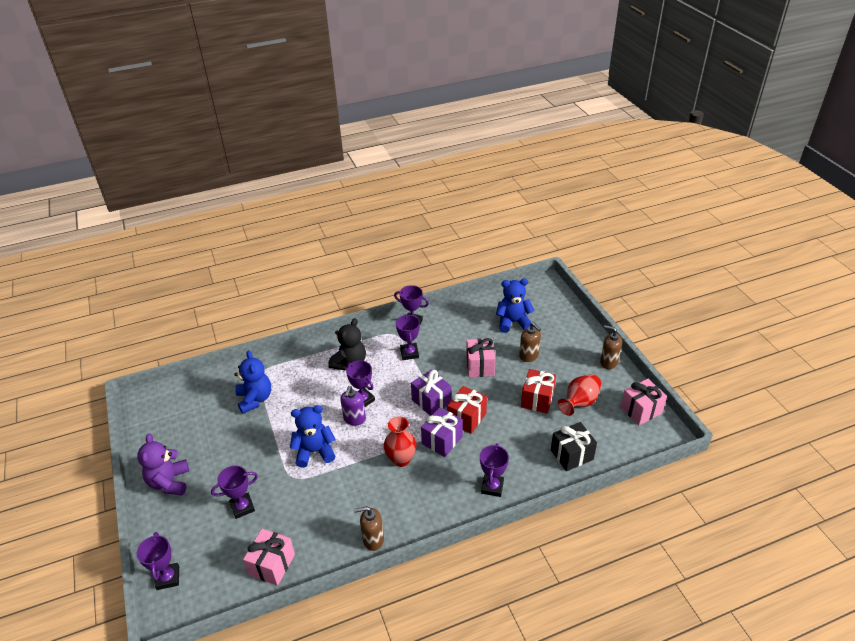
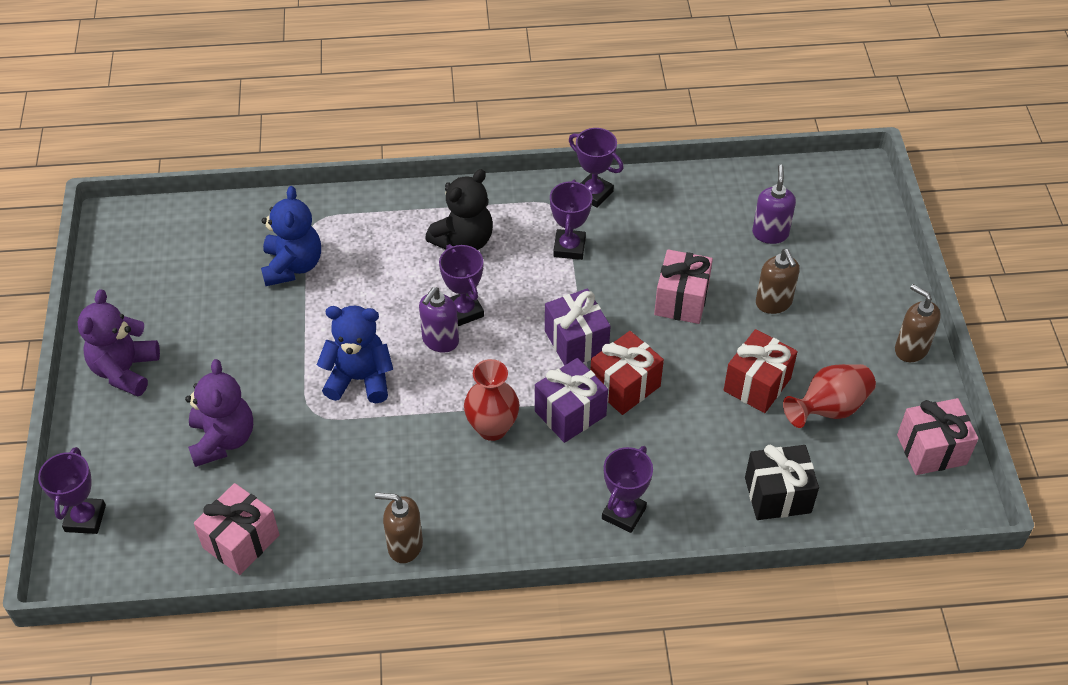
camera: 15 degrees right, 10 degrees up
(242, 507) = (223, 439): purple trophy -> purple teddy bear
(513, 322) = (770, 233): blue teddy bear -> purple soap dispenser

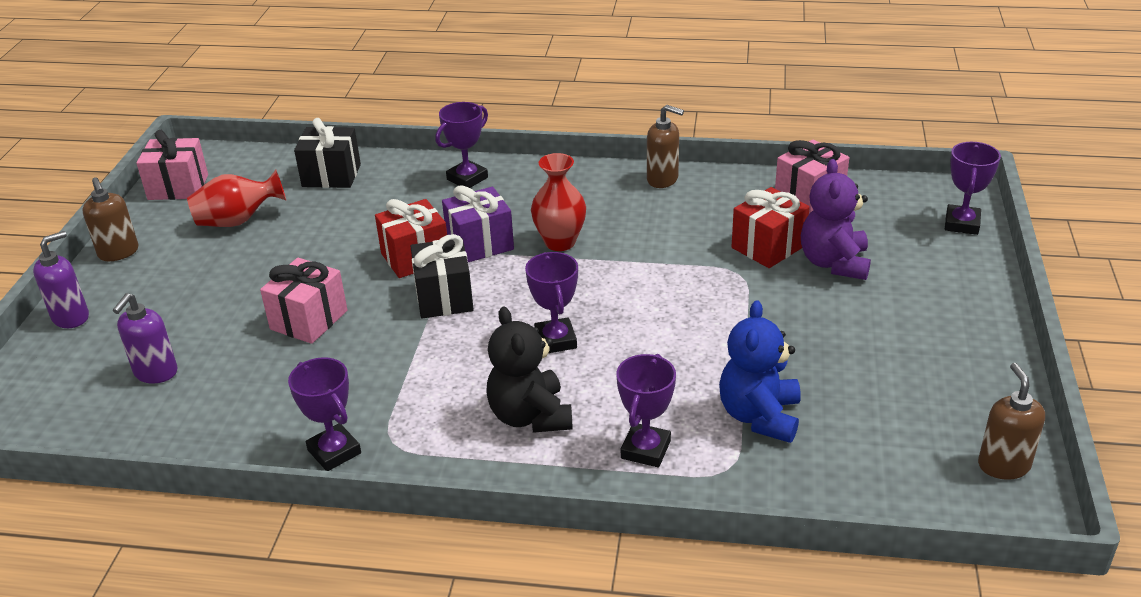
camera: 165 degrees left, 15 degrees down
(125, 370) = (956, 332): purple teddy bear -> none
(359, 379) = (687, 294): blue teddy bear -> none
(440, 341) = (591, 316): purple soap dispenser -> purple soap dispenser (71, 317)
(464, 240) = (530, 416): black teddy bear -> black teddy bear turned 75 degrees counterclockwise
(569, 247) = (402, 390): purple trophy -> purple trophy (645, 449)
(576, 342) = (444, 297): purple gift -> black gift
(757, 384) = (288, 244): red gift -> red gift (768, 247)
(773, 303) = (214, 305): brown soap dispenser -> brown soap dispenser (1003, 465)

